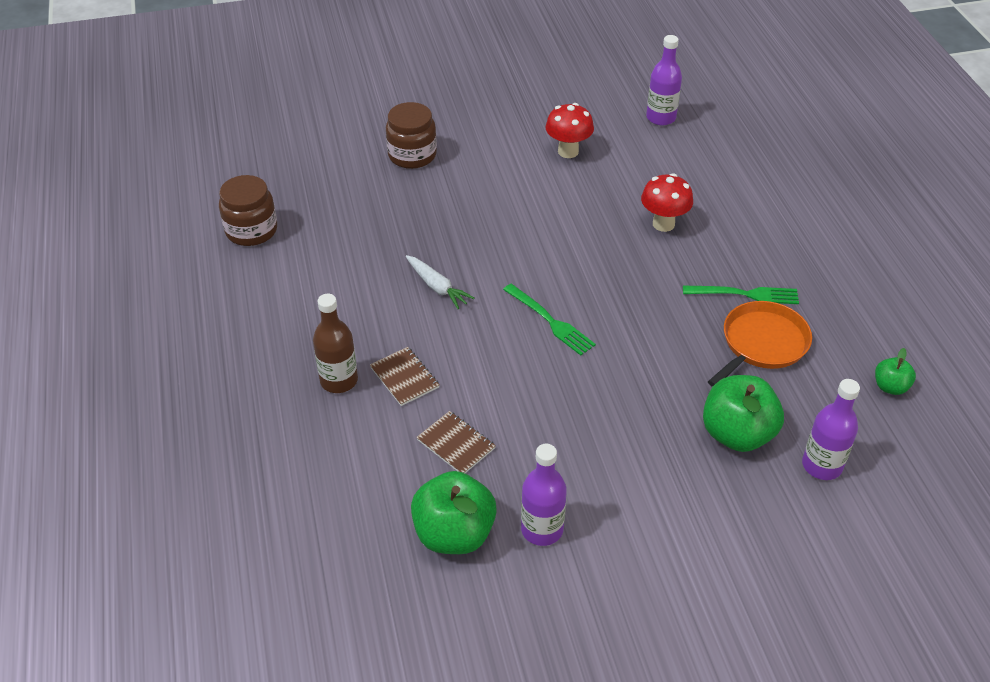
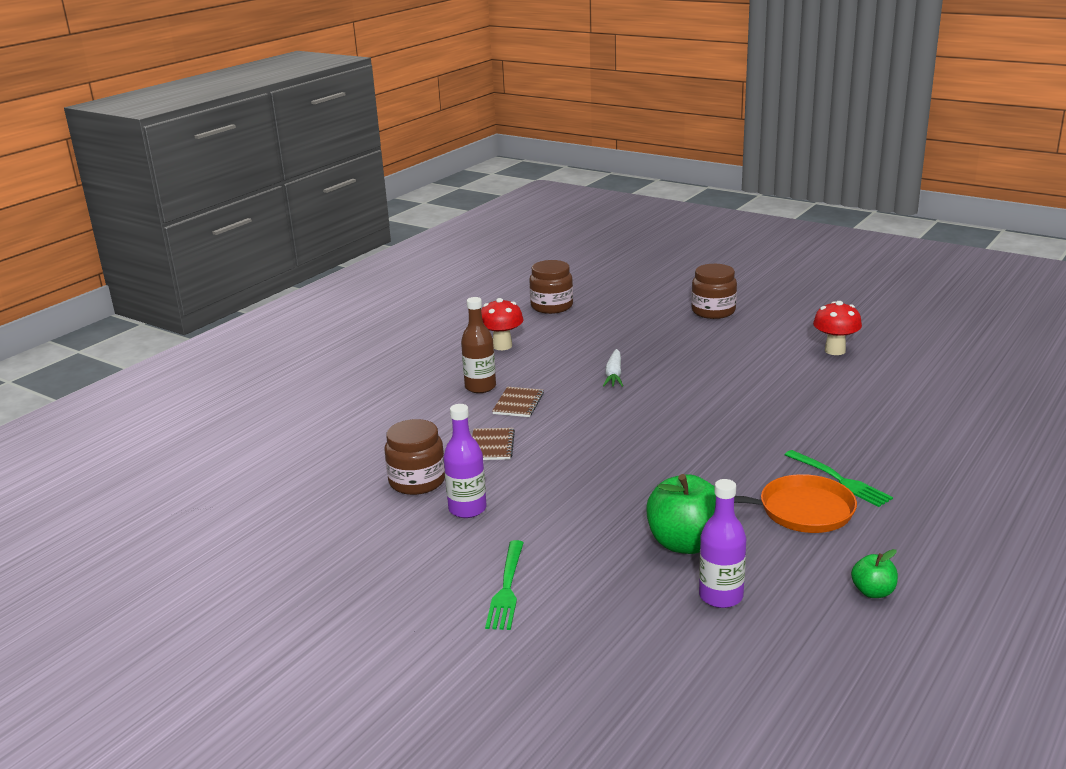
camera: 50 degrees right, 20 degrees down
(454, 534) = (417, 481): green apple -> brown jar
(551, 321) = (658, 423): green fork -> green fork (507, 588)
(661, 118) = (953, 362): purple bottle -> none
(663, 224) = (842, 415): red mushroom -> red mushroom (502, 346)

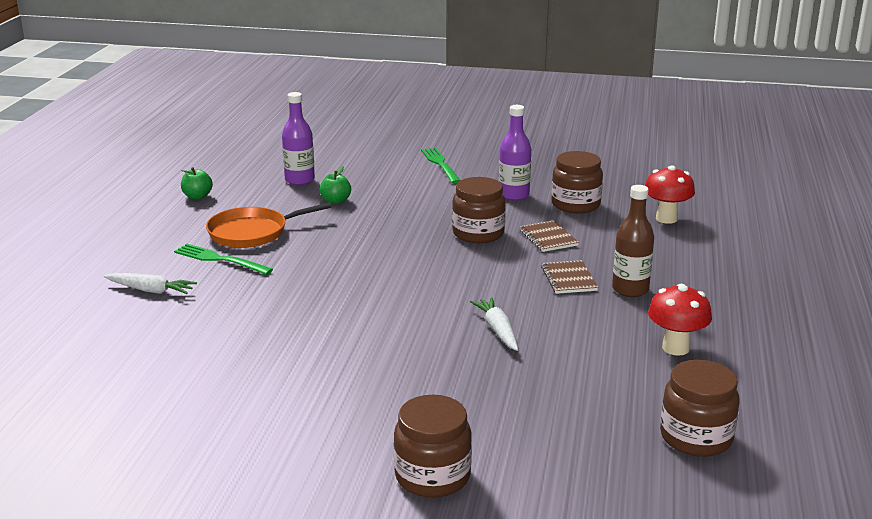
camera: 155 degrees right, 0 degrees up
(554, 463) = (478, 233): none -> brown jar
(685, 543) = (335, 201): green apple -> green apple, size x0.51
(835, 350) = (225, 421): red mushroom -> red mushroom (666, 219)
(909, 456) = (151, 290): none -> white carrot

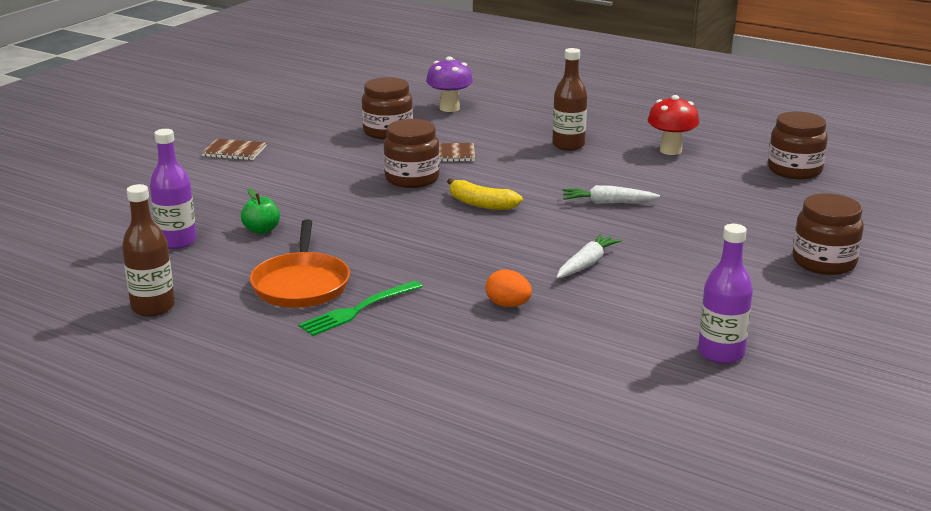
camera: 70 degrees left, 0 degrees up
(151, 290) = (407, 358): white carrot -> white carrot (586, 264)
(197, 196) = (153, 307): green apple -> brown bottle
(252, 315) = (508, 305): none -> orange egg
(440, 164) = (221, 167): green fork -> none
(446, 271) = (481, 204): none -> yellow banana
(514, 195) = (339, 150): purple bottle -> purple bottle (721, 353)
(568, 279) = (533, 161): brown notebook -> brown notebook (234, 151)
(666, 219) = (449, 108): red mushroom -> purple mushroom

